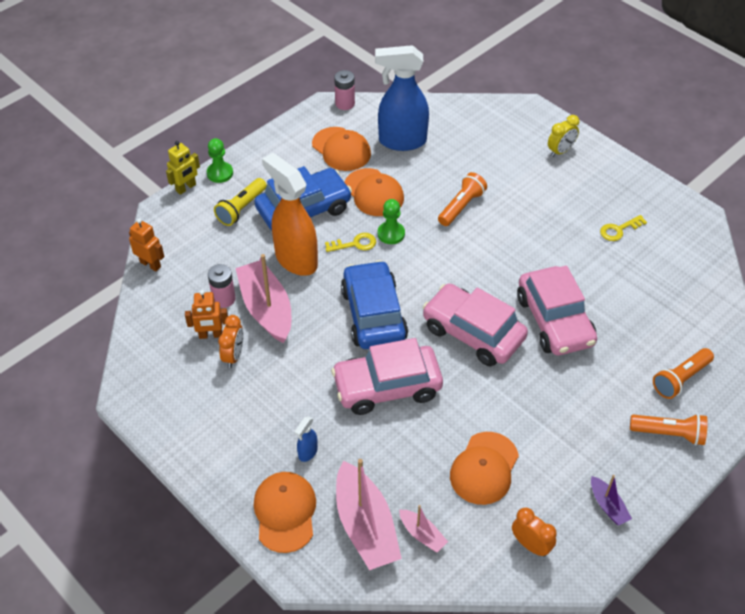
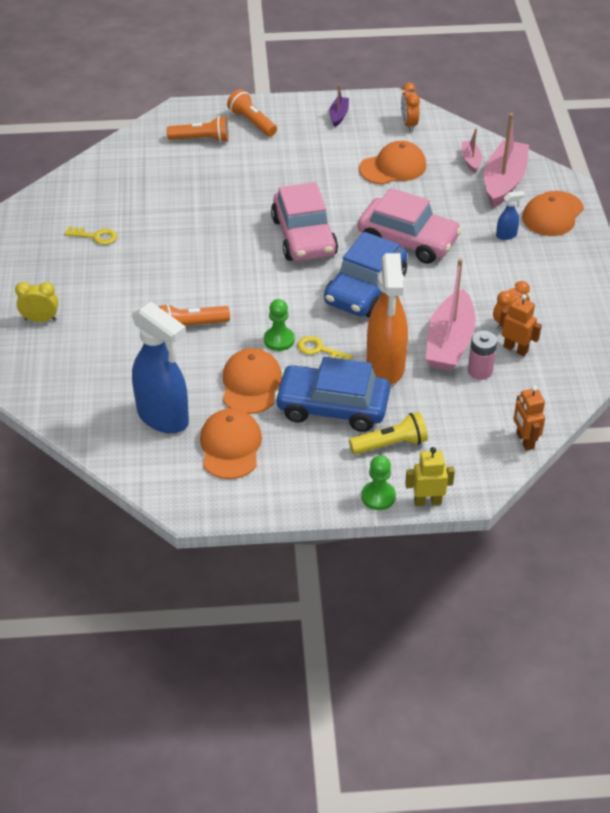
camera: 140 degrees left, 5 degrees down
(345, 104) = (166, 497): pink battery -> none
(554, 320) = (234, 211): pink car -> none

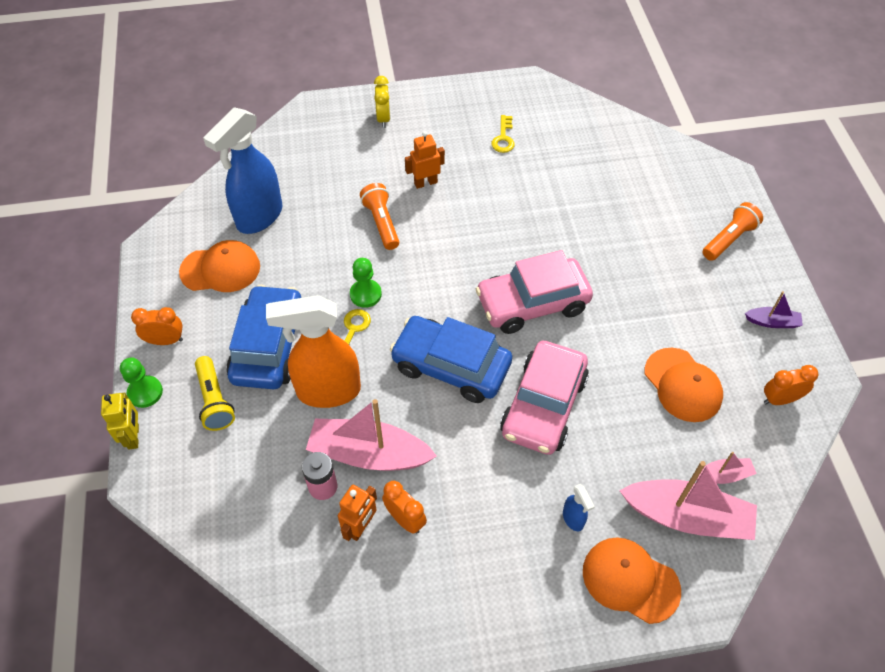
camera: 85 degrees right, 10 degrees up
(201, 139) = (682, 199): orange flashlight -> none
(251, 384) = (302, 277): orange cap -> none
(317, 485) = (165, 341): none -> orange clock
(524, 441) = (211, 534): orange robot -> orange robot (425, 183)

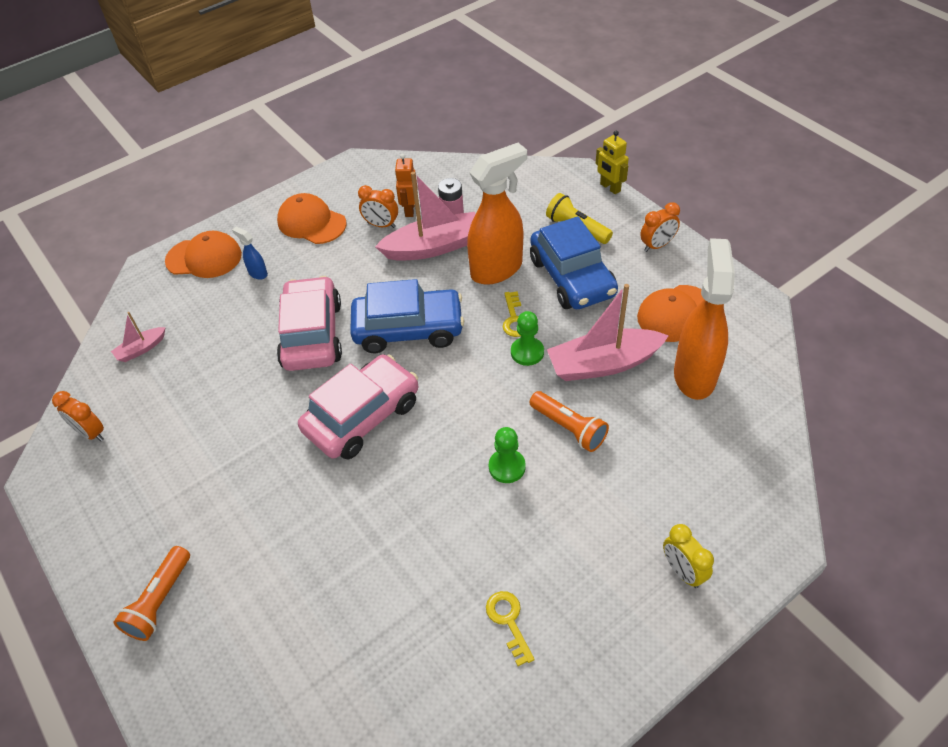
camera: 155 degrees right, 5 degrees down
(145, 392) = (632, 211): green pawn -> green pawn (507, 467)
(259, 217) = (694, 375): blue spray bottle -> orange spray bottle
(425, 183) = (559, 501): orange robot -> none
(683, 385) = (189, 405): orange cap -> orange cap (311, 222)
(686, 517) = (168, 310): pink boat -> pink boat (603, 364)
(772, 322) = (100, 511): purple boat -> none
(780, 399) = (91, 433): orange clock -> orange clock turned 75 degrees clockwise

